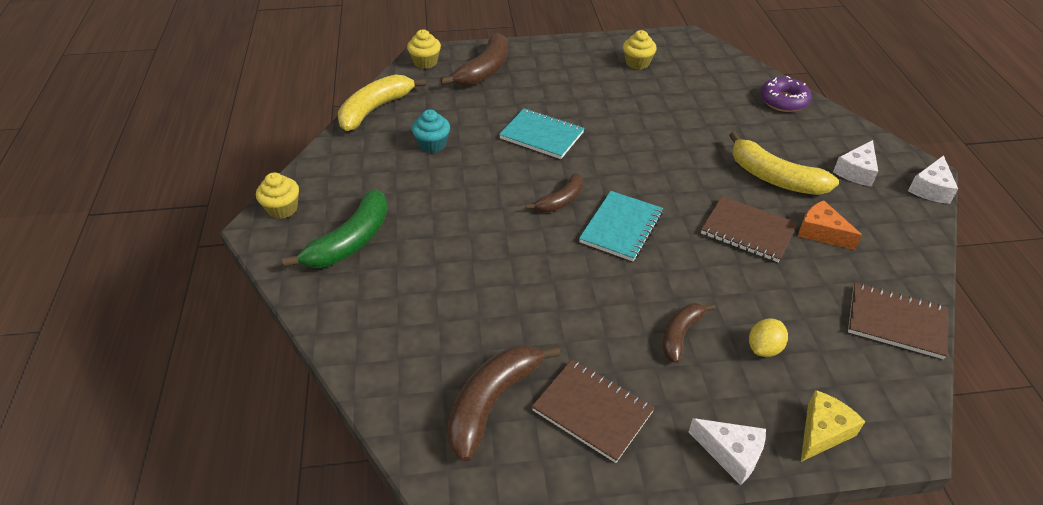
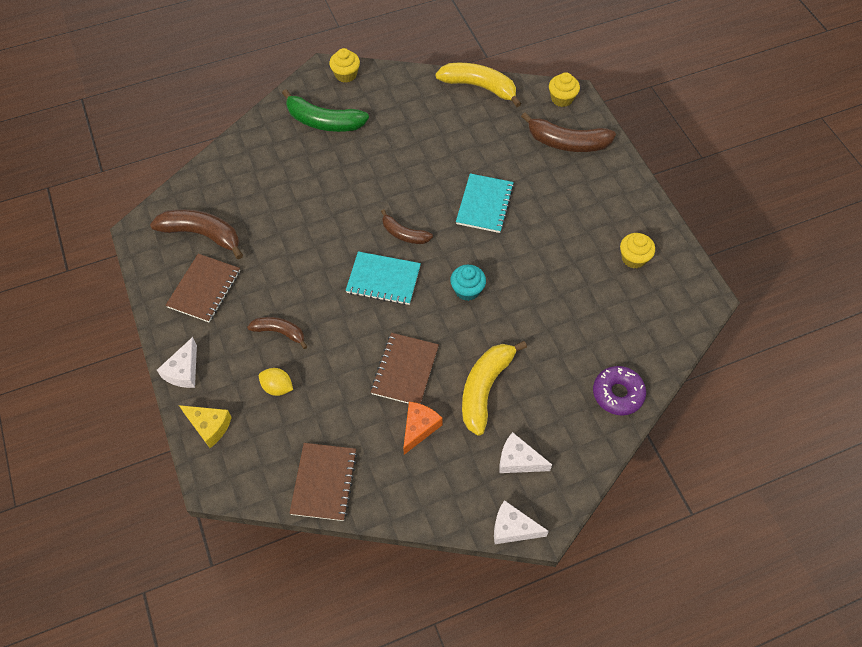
camera: 75 degrees right, 15 degrees up
(432, 144) = (446, 136): turquoise cupcake -> turquoise cupcake (467, 290)

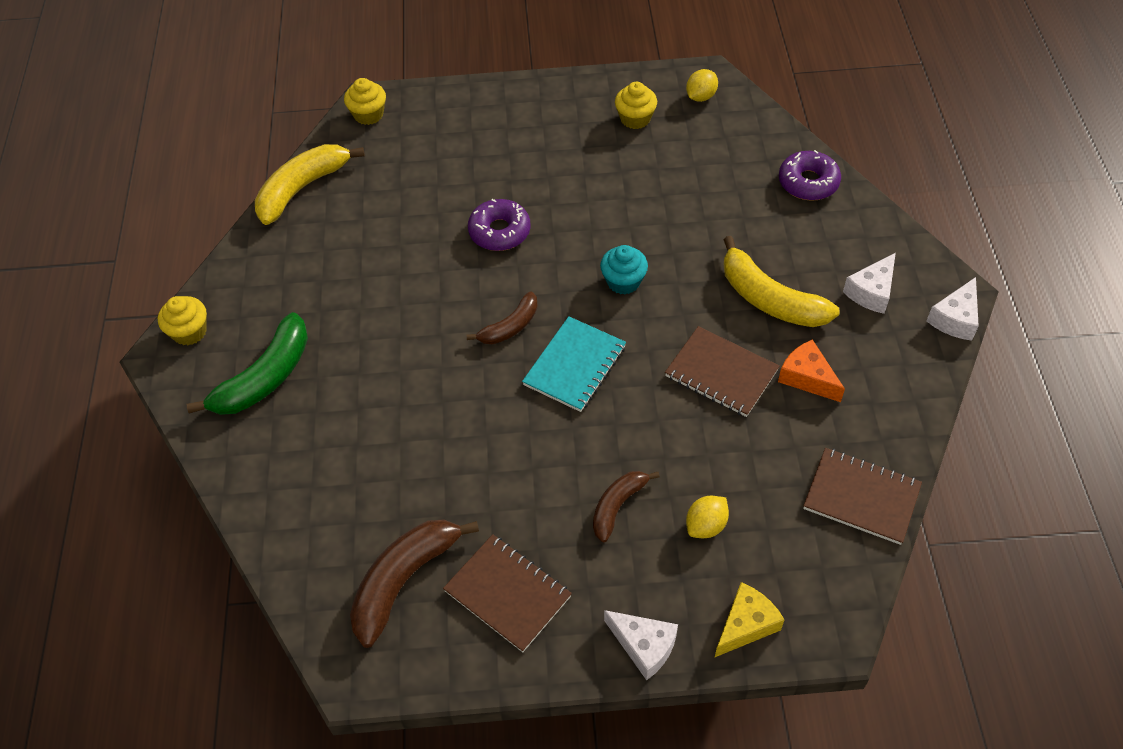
camera: 70 degrees left, 5 degrees down
(484, 204) = (499, 231): turquoise notebook -> purple donut
(567, 142) = (440, 129): brown banana -> none
(680, 297) = (701, 96): none -> yellow lemon

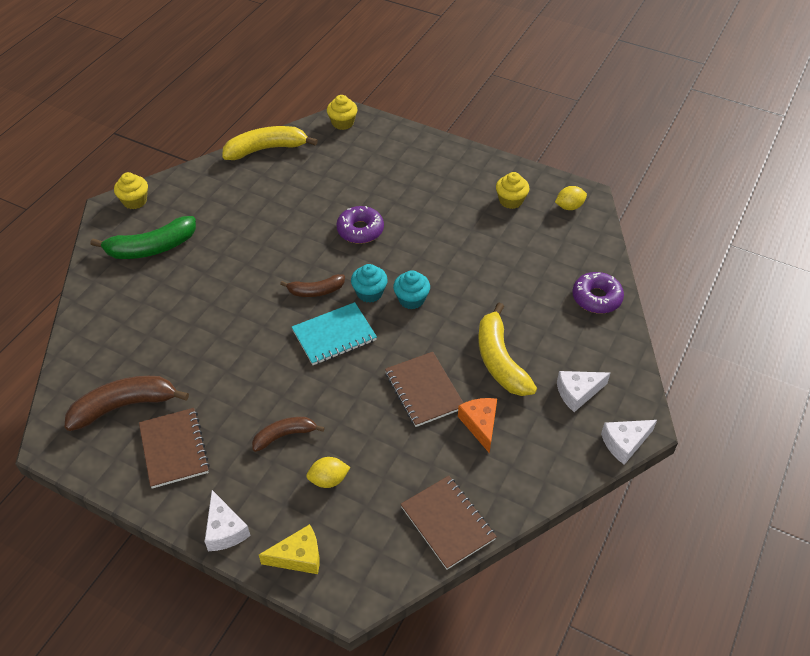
camera: 30 degrees right, 5 degrees down
(572, 298) = (369, 293): none -> turquoise cupcake

